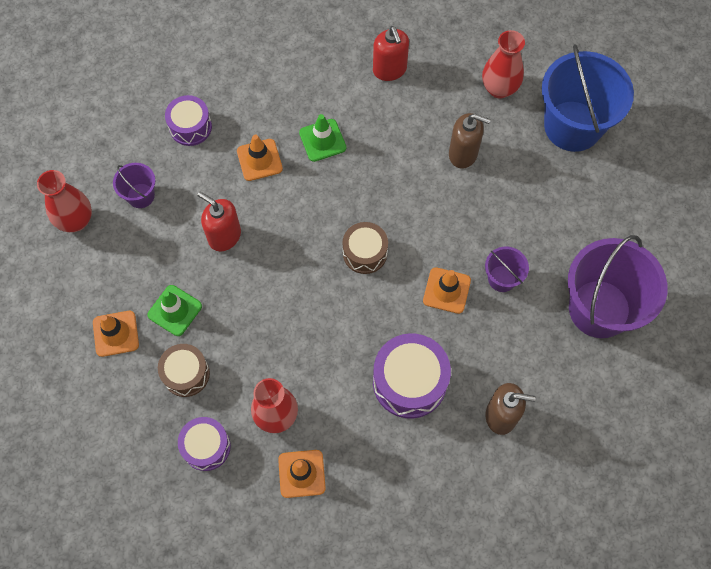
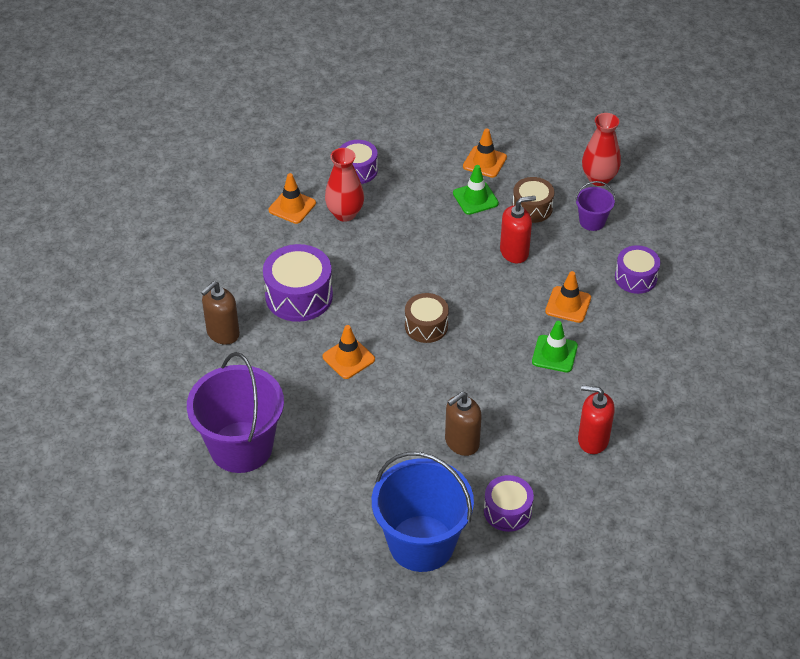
camera: 125 degrees right, 20 degrees down
(186, 374) = (420, 183): brown drum -> brown drum (532, 208)
(499, 88) = (507, 511): red vase -> purple drum
(502, 278) = (326, 399): purple bucket -> none

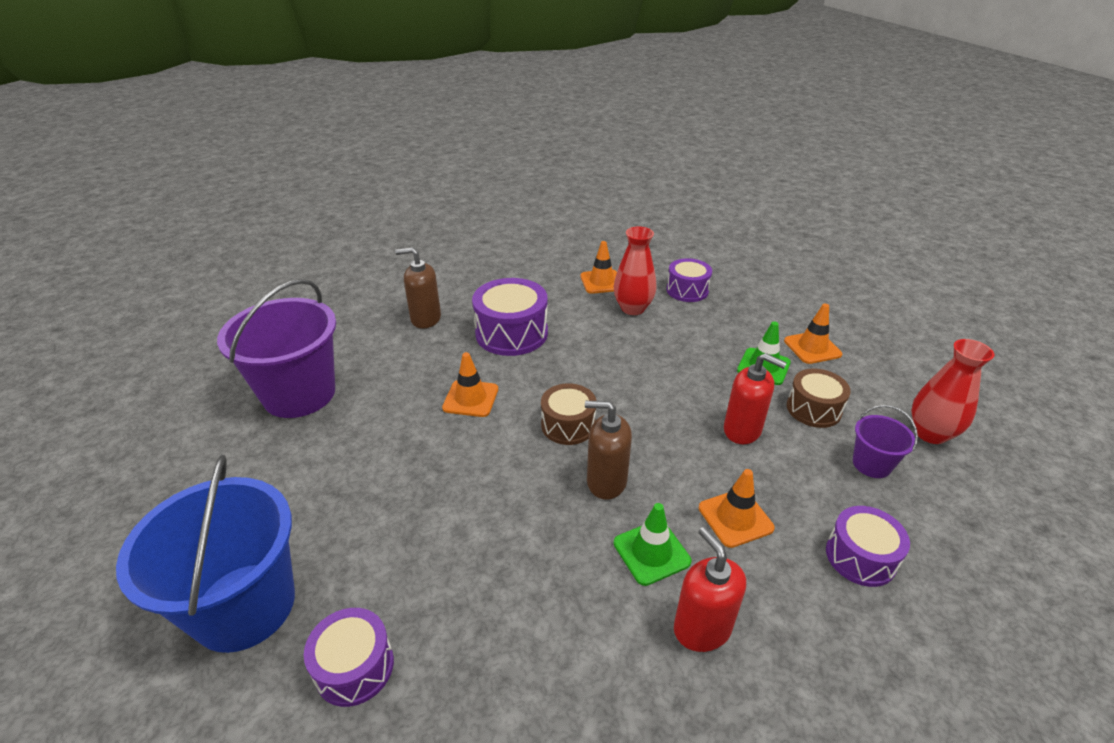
camera: 50 degrees right, 10 degrees down
(461, 442) = (434, 548): brown soap dispenser -> brown soap dispenser (606, 481)
(592, 440) = (557, 690): red soap dispenser -> red soap dispenser (702, 628)

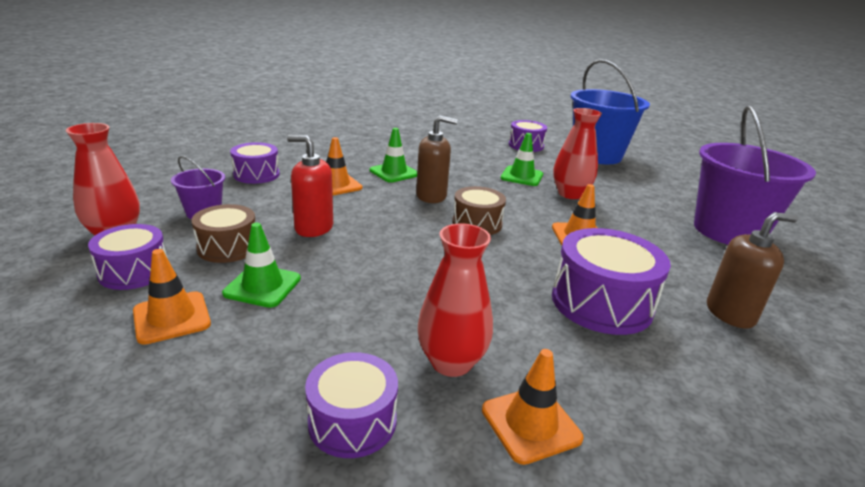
camera: 165 degrees right, 10 degrees down
(415, 474) = (570, 194): none -> red vase
(451, 528) = (521, 176): none -> green traffic cone
(702, 628) = (365, 155): red soap dispenser -> none
(872, 388) = (134, 271): none -> purple drum

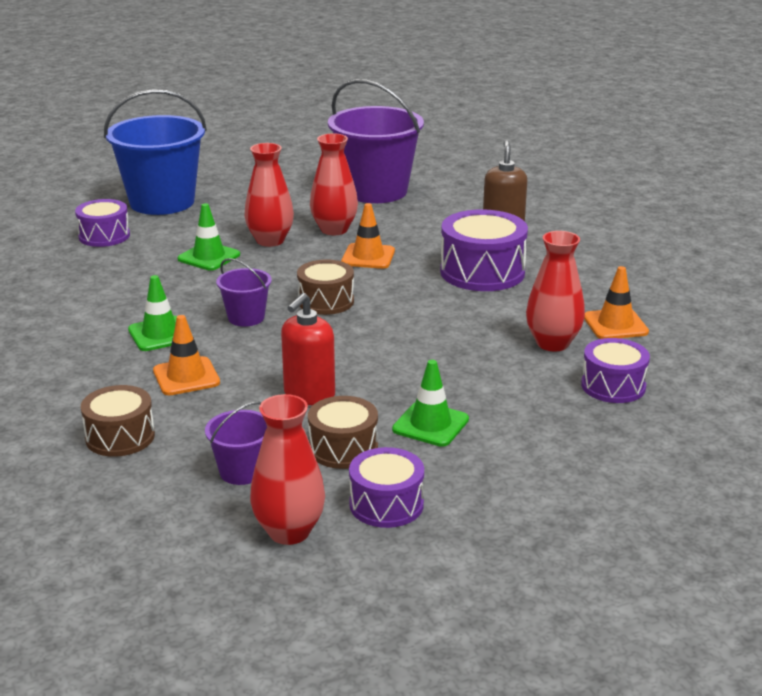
camera: 75 degrees left, 0 degrees up
(172, 317) = (479, 471): orange traffic cone -> none
(256, 174) = (120, 437): purple drum -> brown drum
(431, 196) = (246, 317): brown soap dispenser -> purple bucket
(619, 217) = (334, 230): none -> red vase

